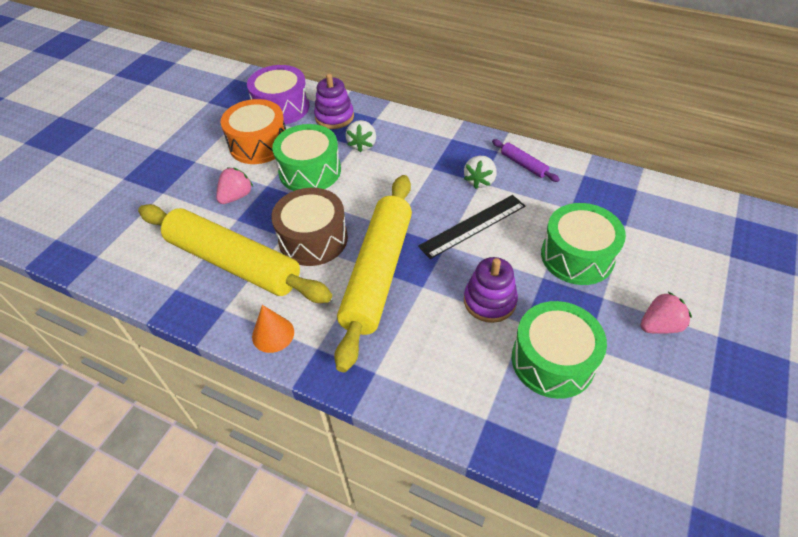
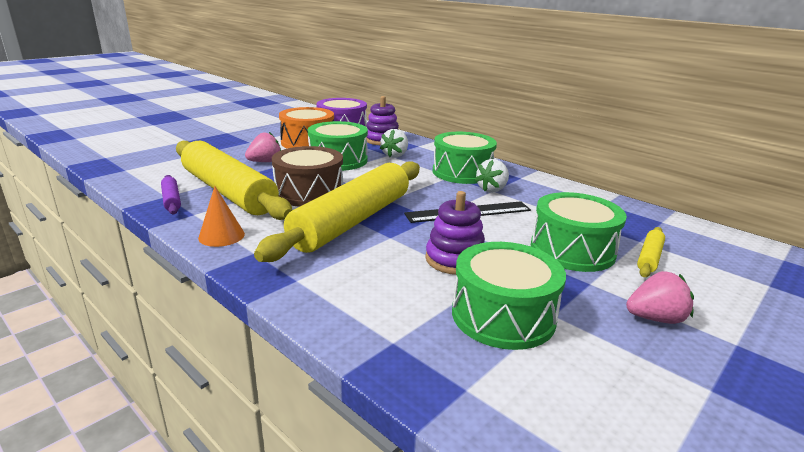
camera: 15 degrees right, 25 degrees down
(441, 158) = (462, 172): none -> green drum
(523, 164) = (543, 188): purple rolling pin -> purple rolling pin (171, 200)
(638, 247) = (649, 257): none -> yellow rolling pin

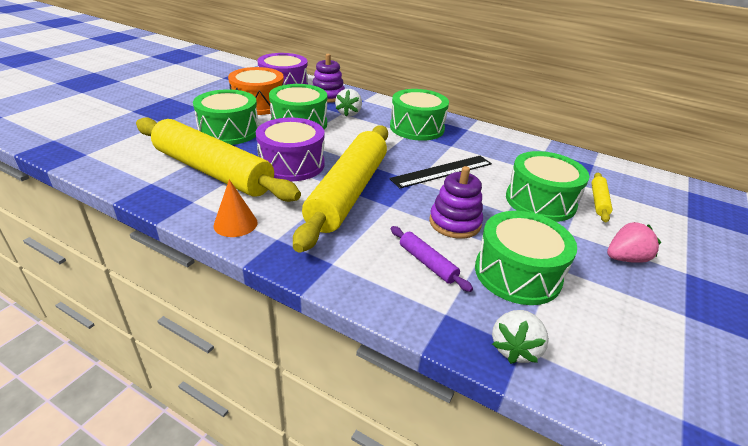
camera: 15 degrees left, 10 degrees up
(171, 200) = (160, 187): purple rolling pin -> purple rolling pin (427, 263)
(265, 162) = (229, 131): pink strawberry -> green drum
(309, 192) = (292, 164): brown drum -> purple drum
(492, 189) = (450, 145): white strawberry -> white strawberry (514, 348)

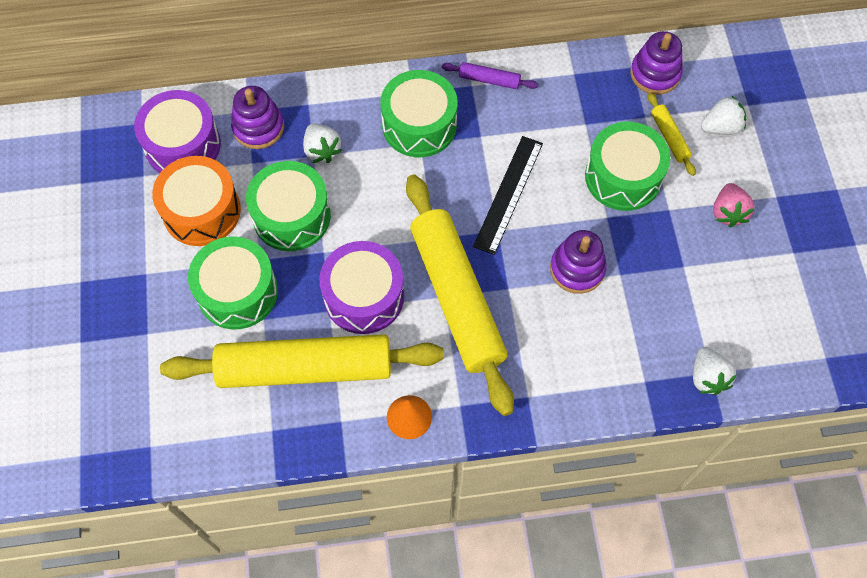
camera: 35 degrees left, 30 degrees up
(427, 263) = (594, 338): purple rolling pin -> purple rolling pin (489, 80)
(517, 273) = (664, 297): green drum -> none
(610, 173) = (655, 74): none -> purple stacking toy
(625, 258) = (728, 212): pink strawberry -> pink strawberry turned 150 degrees clockwise
(652, 215) = (720, 127): none -> white strawberry

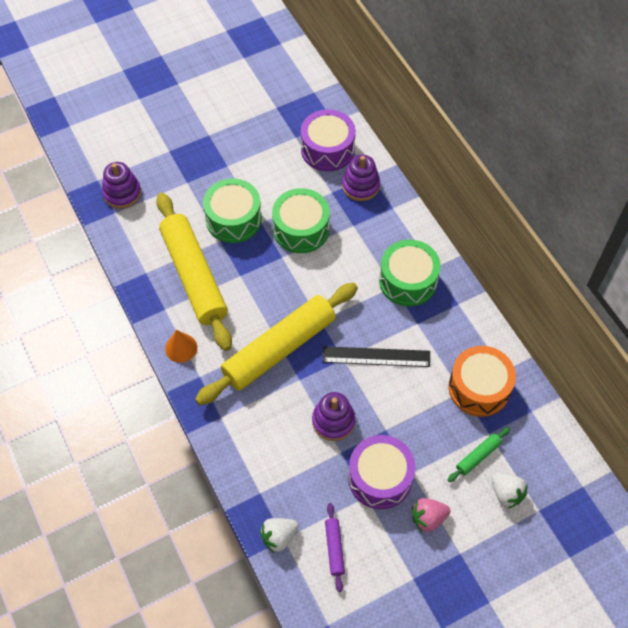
camera: 70 degrees right, 5 degrees down
(201, 211) = (283, 178): orange drum -> orange drum (479, 388)
(322, 151) = (359, 229): white strawberry -> none
(364, 296) = (258, 292): purple drum -> purple drum (380, 478)
(489, 80) = (469, 314): purple rolling pin -> purple rolling pin (334, 548)
(623, 177) = (426, 431): green drum -> none
(655, 74) = (533, 430): purple stacking toy -> purple stacking toy (122, 193)
(669, 137) = (478, 456): yellow rolling pin -> green rolling pin

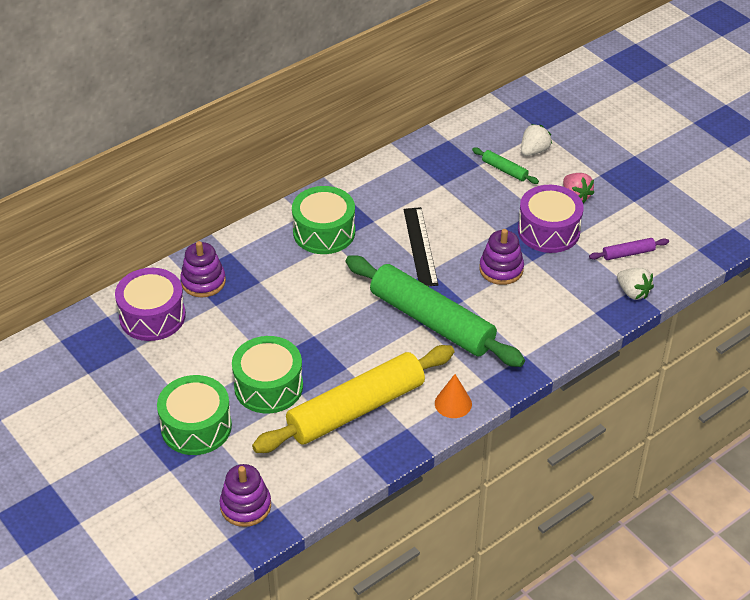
camera: 100 degrees left, 15 degrees down
(279, 349) = (432, 321): yellow rolling pin -> green rolling pin
(301, 229) = (272, 324): green drum -> green drum (196, 427)
(479, 388) = (434, 174): orange drum -> none

